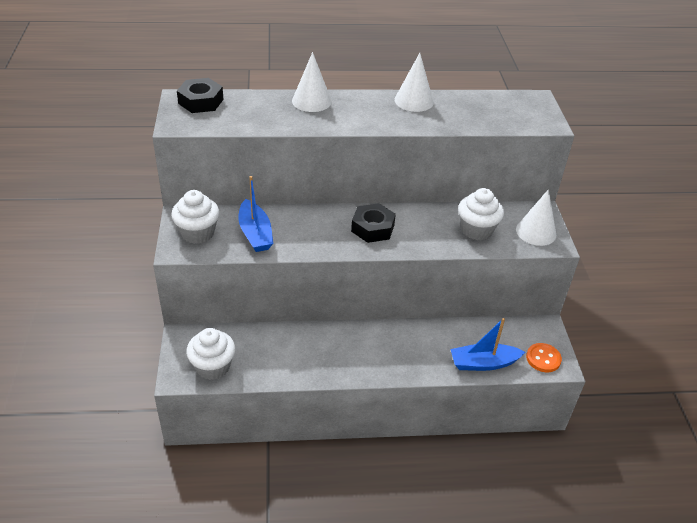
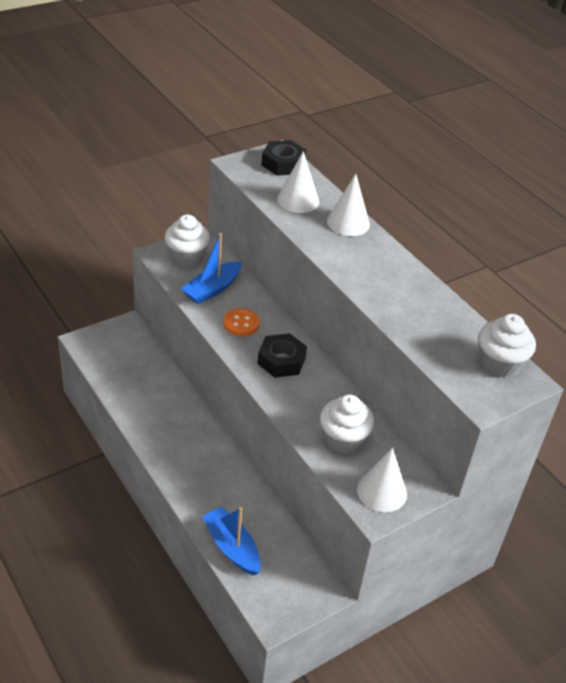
camera: 60 degrees right, 0 degrees up
(213, 367) = (106, 356): white cupcake -> white cupcake (499, 364)
(414, 101) = (418, 287): white cone -> white cone (298, 200)
(543, 358) = (273, 600): orange button -> orange button (241, 323)

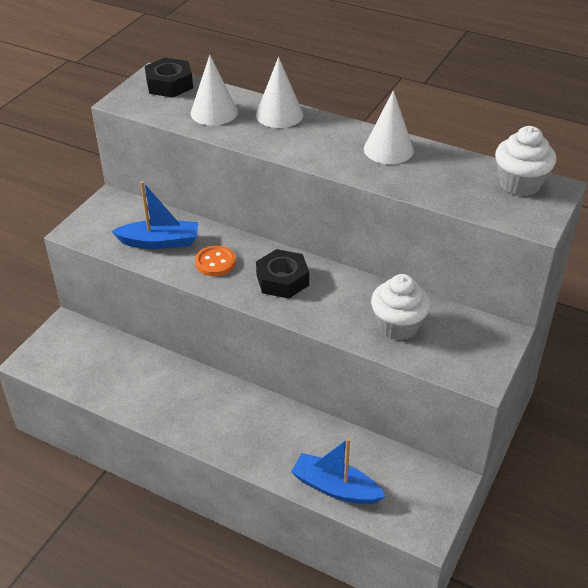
camera: 25 degrees left, 0 degrees up
(187, 257) = (108, 222): white cupcake -> none
(212, 289) = (160, 242): blue boat -> blue boat turned 105 degrees counterclockwise
(382, 491) = (470, 356): white cone -> white cone (388, 149)

